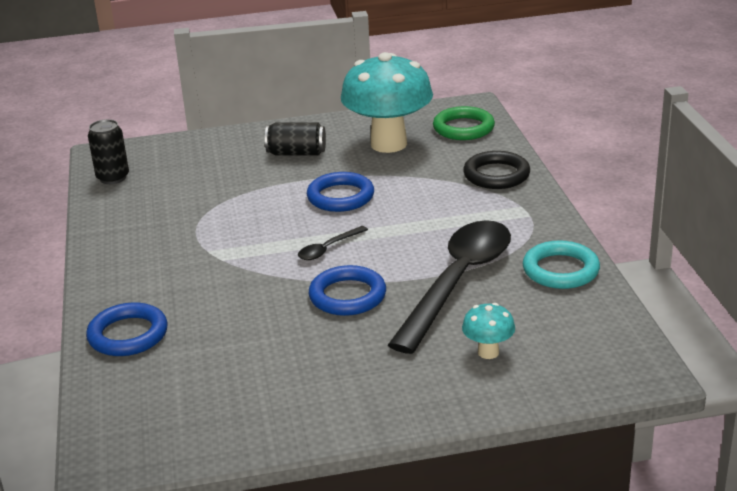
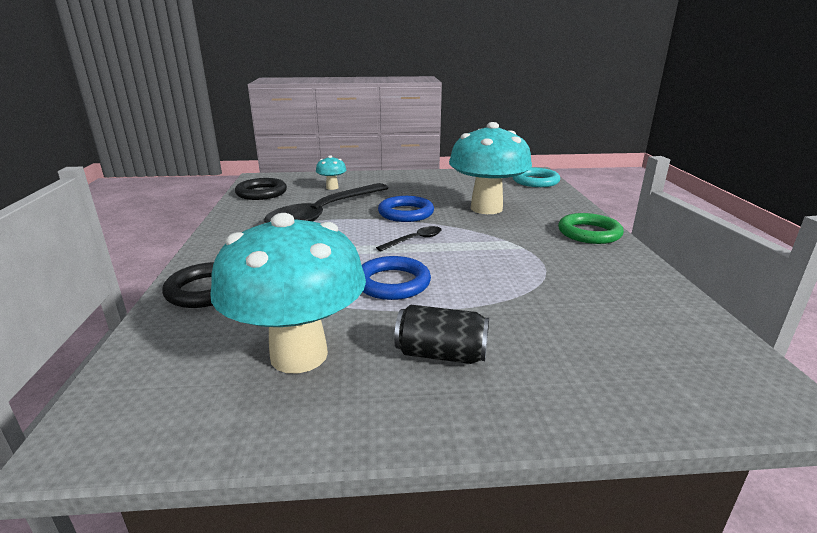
camera: 175 degrees left, 5 degrees down
(113, 178) = (707, 341): black can -> none
(128, 335) = (556, 206): blue ring -> none
(233, 319) = (486, 208): none -> turquoise mushroom
(463, 128) = (163, 374): green ring -> green ring (589, 233)
(560, 270) = (247, 214): turquoise ring -> turquoise ring (535, 181)
(592, 323) = (261, 193): none -> black ring

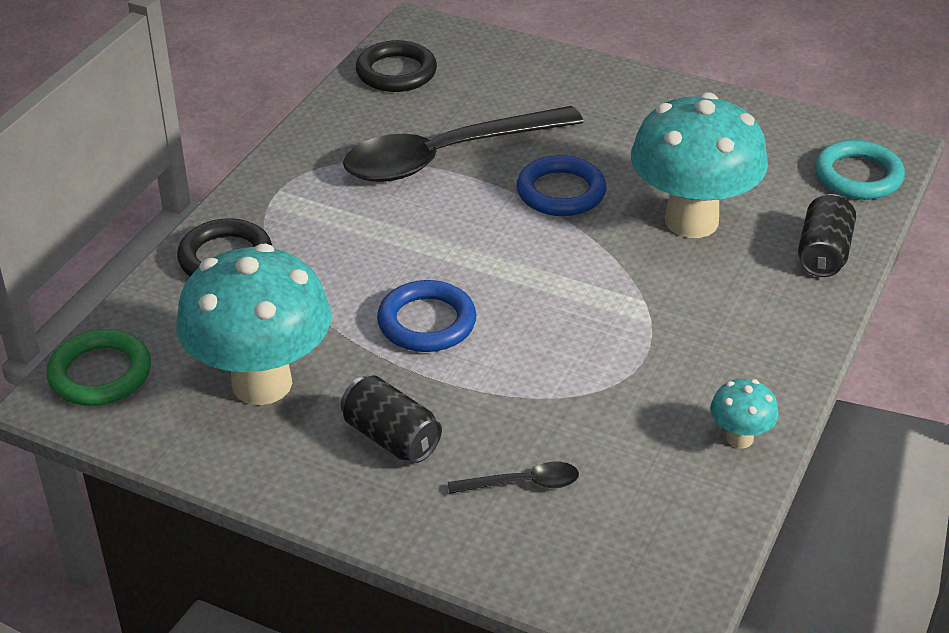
camera: 30 degrees right, 15 degrees up
(332, 187) = (507, 89): turquoise mushroom -> turquoise mushroom (739, 438)
(414, 240) = (520, 255): black spoon -> black spoon (523, 484)
(562, 205) = (823, 253): none -> black can
(589, 233) = (781, 329): green ring -> green ring (100, 373)

